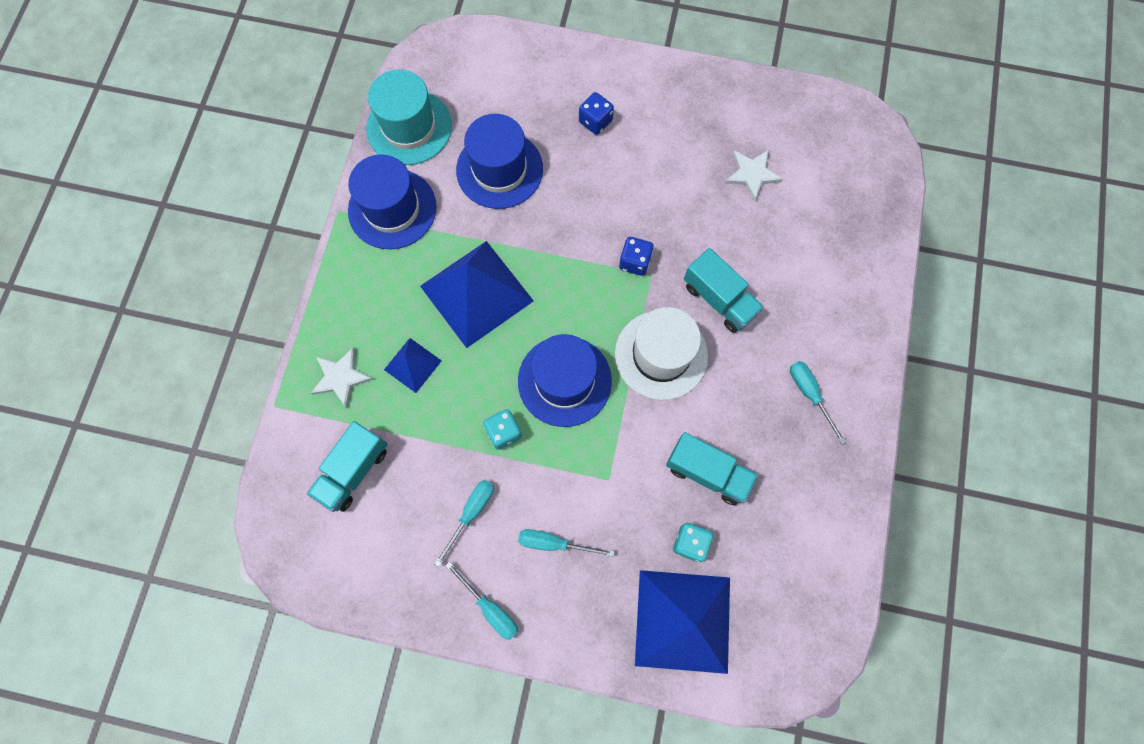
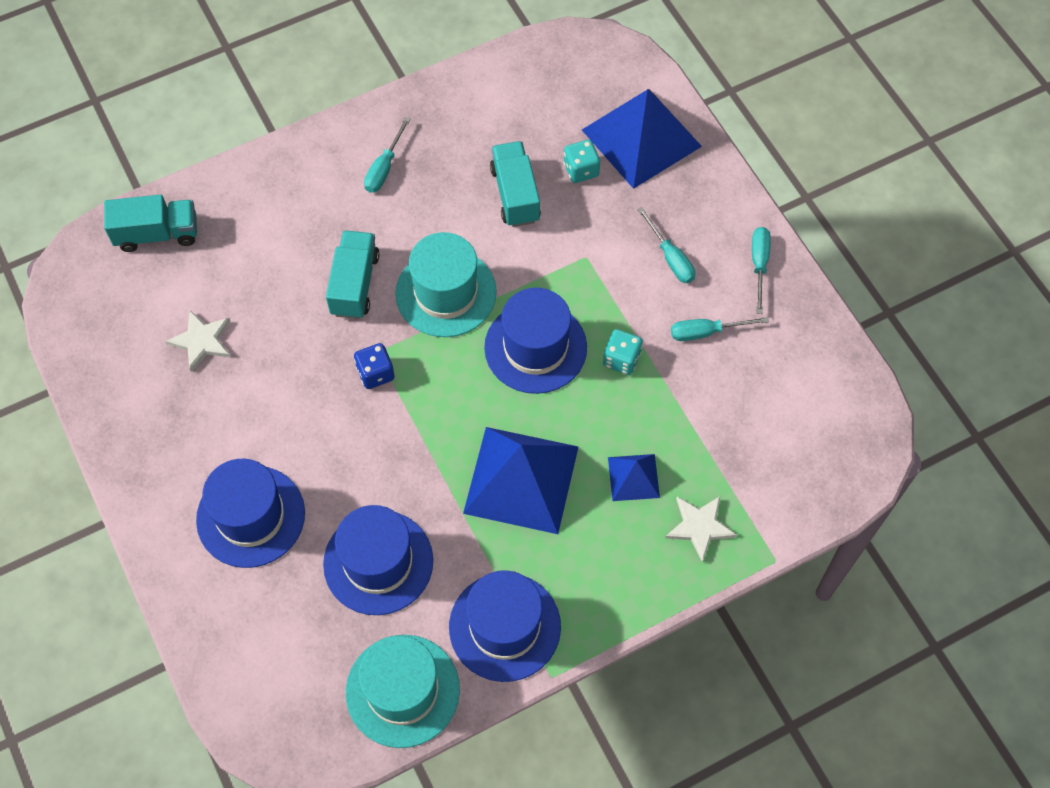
camera: 130 degrees left, 10 degrees down
(353, 470) = (762, 447): turquoise truck -> turquoise truck (157, 234)
(595, 121) = (251, 516): blue dice -> blue hat
(661, 355) = (446, 293): white hat -> turquoise hat

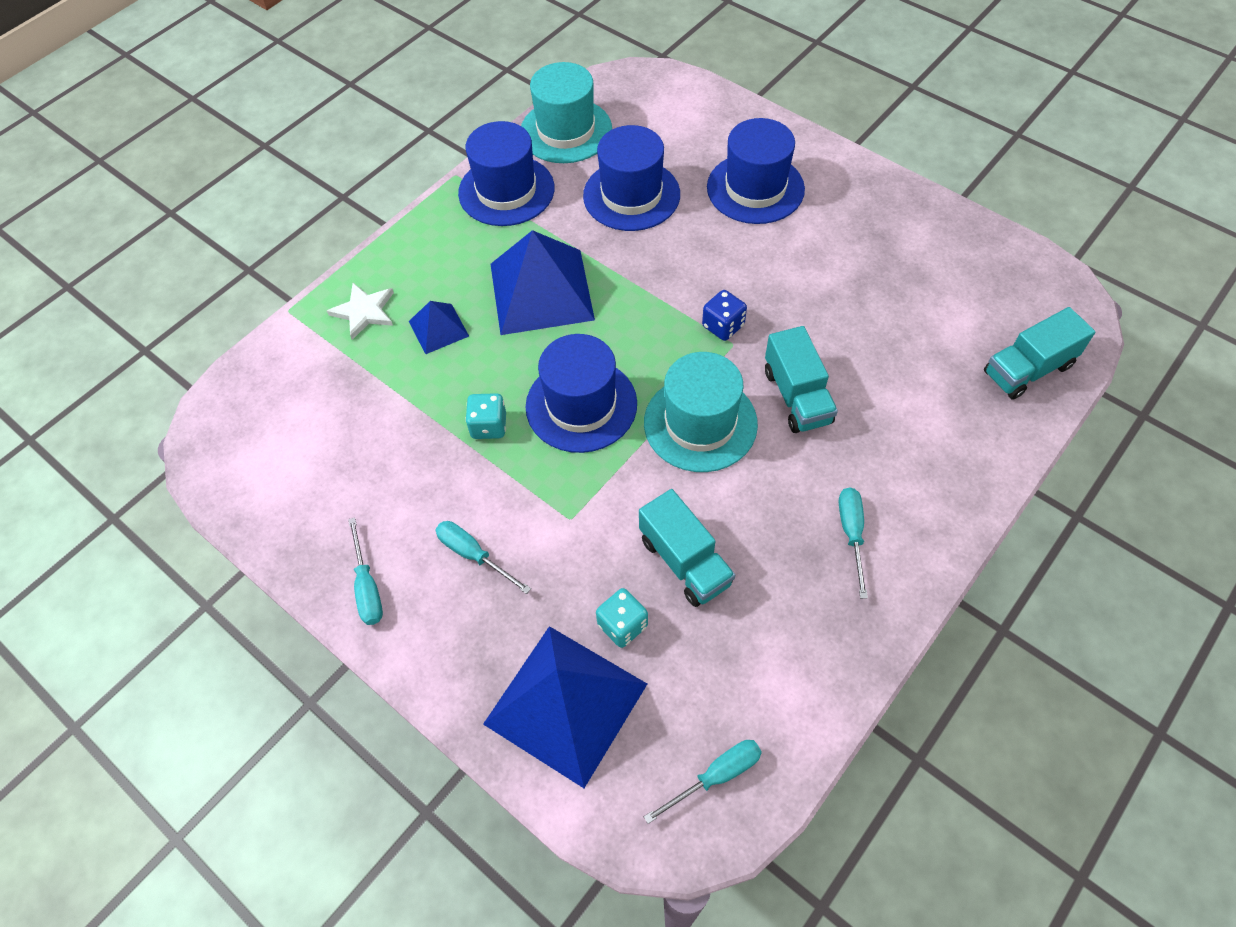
camera: 160 degrees right, 5 degrees down
(201, 341) = (901, 294): white star -> none
(706, 332) = (408, 486): turquoise screwdriver -> turquoise screwdriver (716, 776)

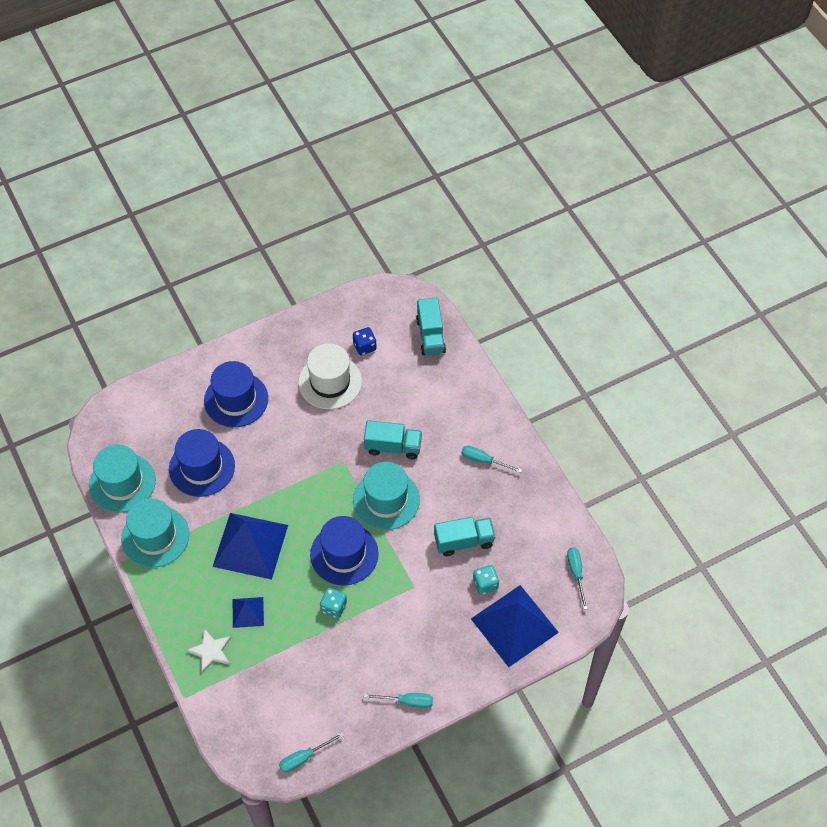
camera: 70 degrees left, 0 degrees up
(473, 555) = (413, 641): turquoise screwdriver -> turquoise screwdriver (304, 757)
(506, 191) = (155, 536): blue hat -> turquoise hat
(723, 326) = (328, 461): blue dice -> blue dice (364, 346)
(854, 277) = (330, 382): none -> white hat

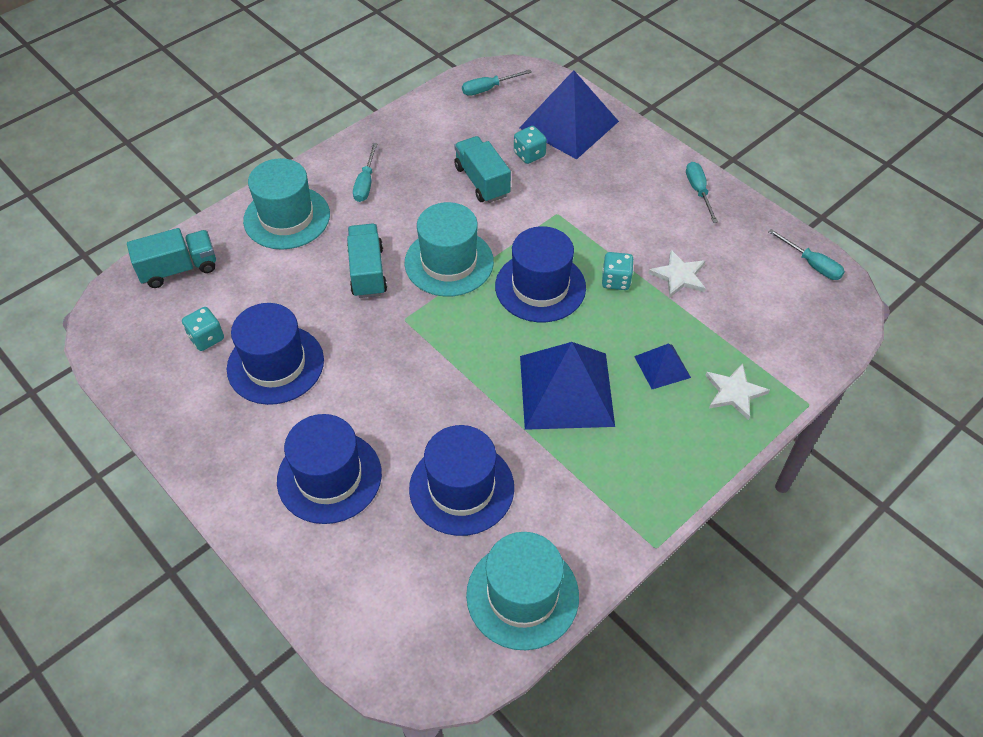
camera: 105 degrees left, 5 degrees down
(155, 536) = (597, 515): turquoise hat -> turquoise hat (287, 217)
(324, 653) = (679, 276): none -> white star
(330, 382) = (275, 364): white hat -> blue hat
(364, 346) = (206, 338): blue dice -> turquoise dice

